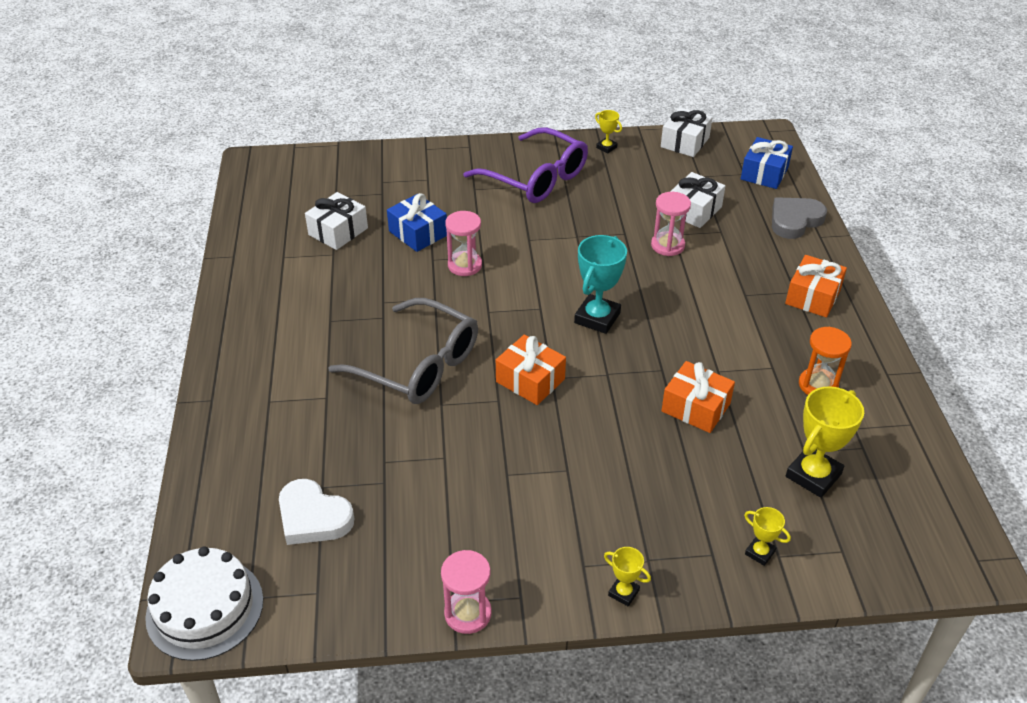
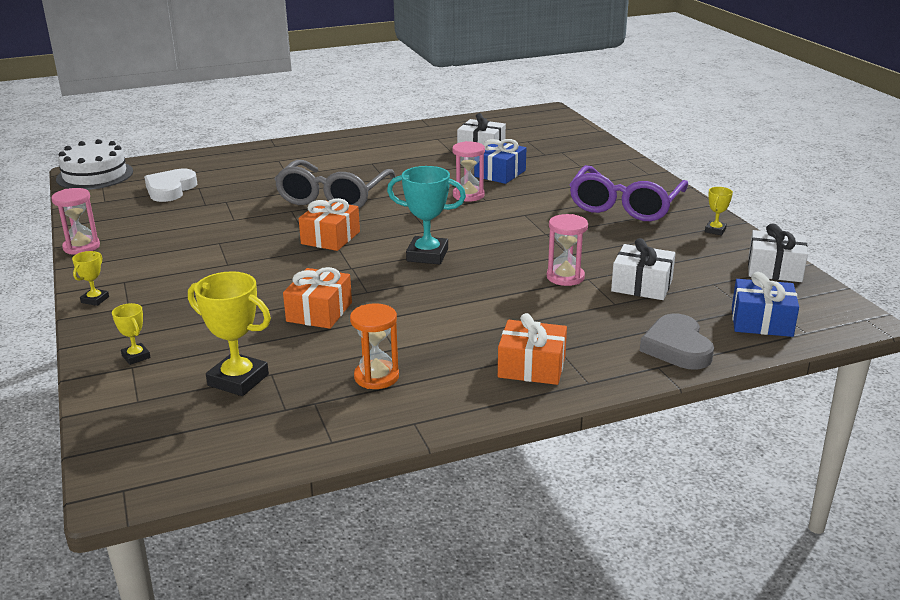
camera: 75 degrees right, 15 degrees down
(759, 553) = (136, 356): yellow trophy -> yellow trophy turned 60 degrees counterclockwise
(794, 220) = (677, 347): grey heart -> grey heart turned 135 degrees counterclockwise

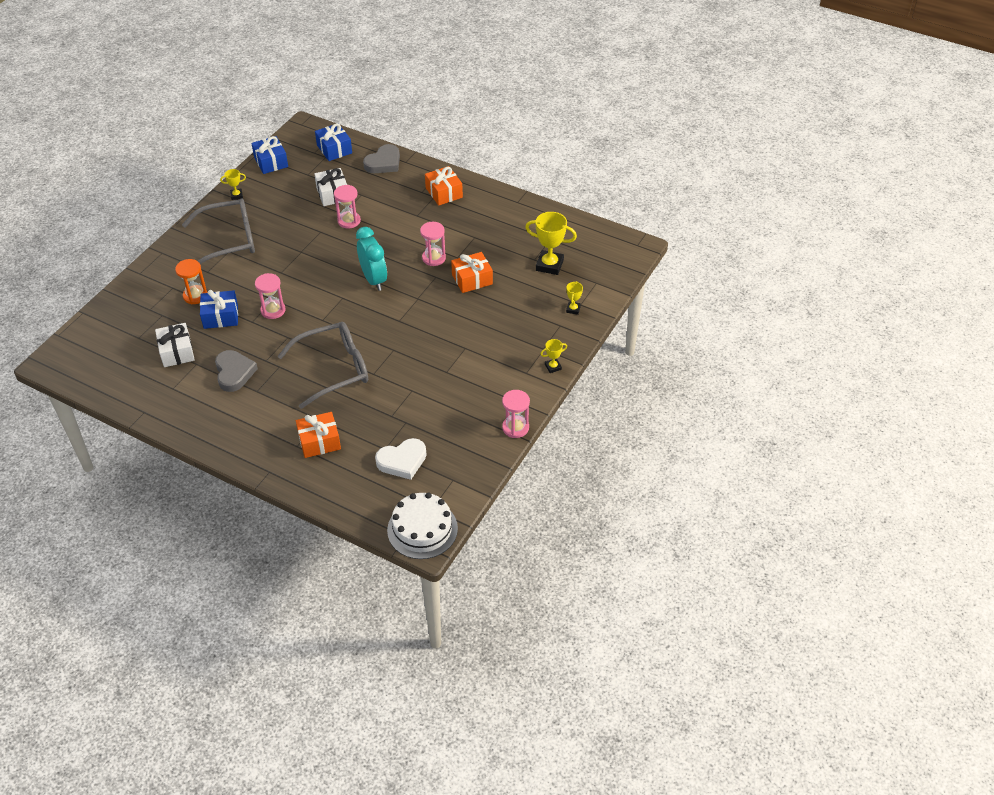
camera: 130 degrees left, 20 degrees up
(238, 380) = (549, 265): yellow trophy -> yellow trophy turned 60 degrees counterclockwise
(330, 238) = (392, 330): orange gift -> orange gift (319, 441)
(376, 377) = (500, 229): orange hourglass -> orange hourglass (195, 296)
(402, 303) = (434, 258): none -> pink hourglass
(411, 161) = (234, 373): none -> grey heart
(427, 255) = (374, 279): turquoise trophy -> turquoise clock
(625, 206) = (229, 240): purple glasses -> grey glasses
(774, 269) = (271, 162): white gift -> blue gift

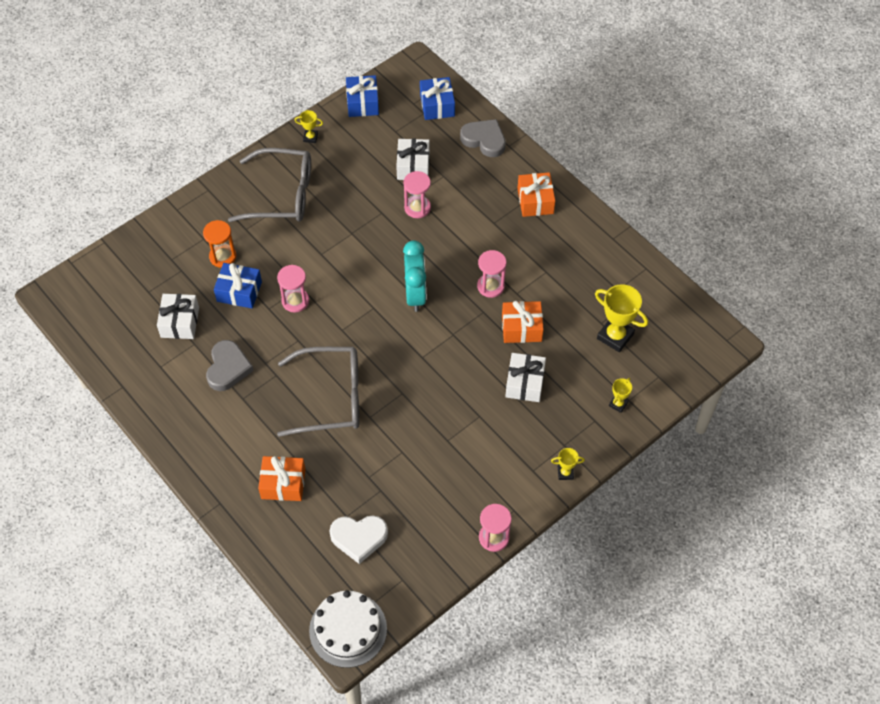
camera: 20 degrees right, 10 degrees up
(384, 163) = (484, 140): grey heart -> grey heart turned 120 degrees counterclockwise
(492, 315) = (525, 383): none -> white gift

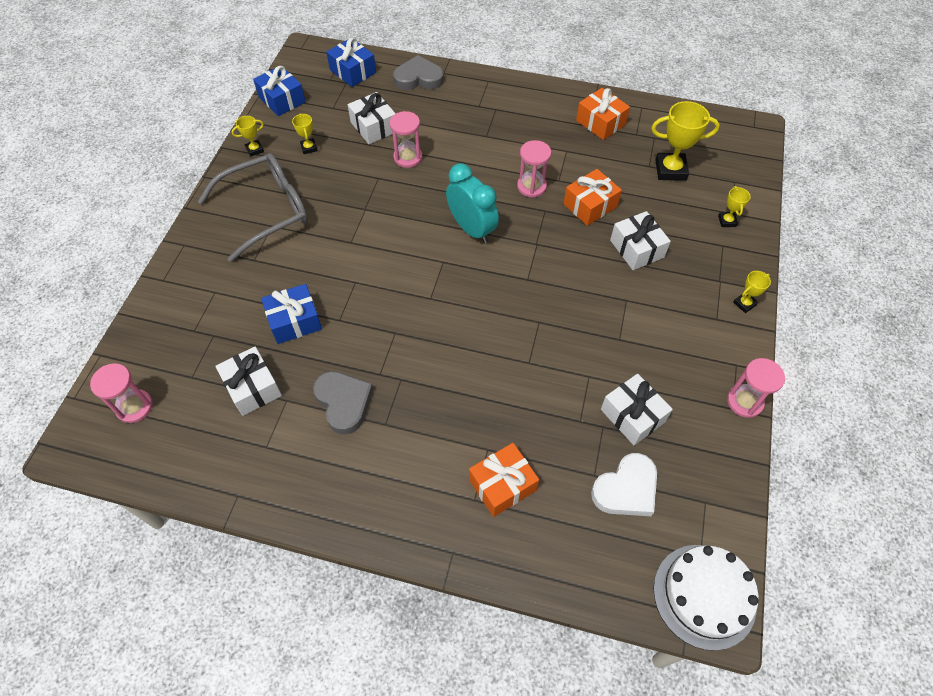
camera: 35 degrees left, 0 degrees up
(223, 256) = (249, 298): orange hourglass -> none
(295, 301) = (361, 298): pink hourglass -> pink hourglass (134, 407)
(331, 397) = (475, 367): grey glasses -> none
(350, 158) = (309, 148): none -> yellow trophy
(407, 496) = (632, 415): none -> white gift
(535, 201) = (505, 102): orange gift -> orange gift (600, 122)

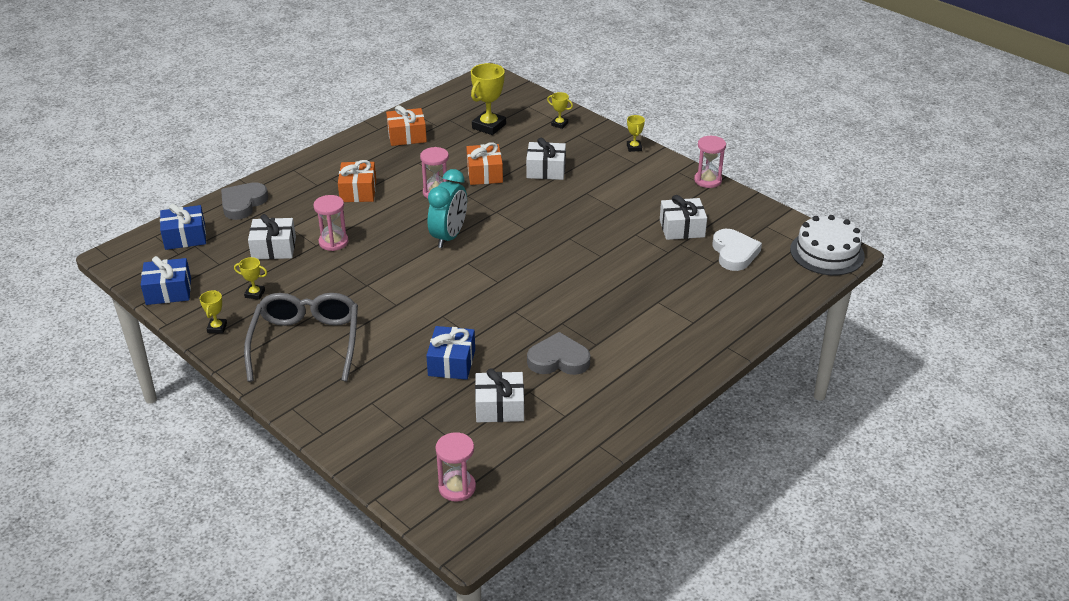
camera: 60 degrees left, 20 degrees down
(472, 229) = (449, 237): turquoise clock -> turquoise clock turned 120 degrees clockwise
(502, 485) = (691, 305): orange gift -> orange gift (358, 191)

